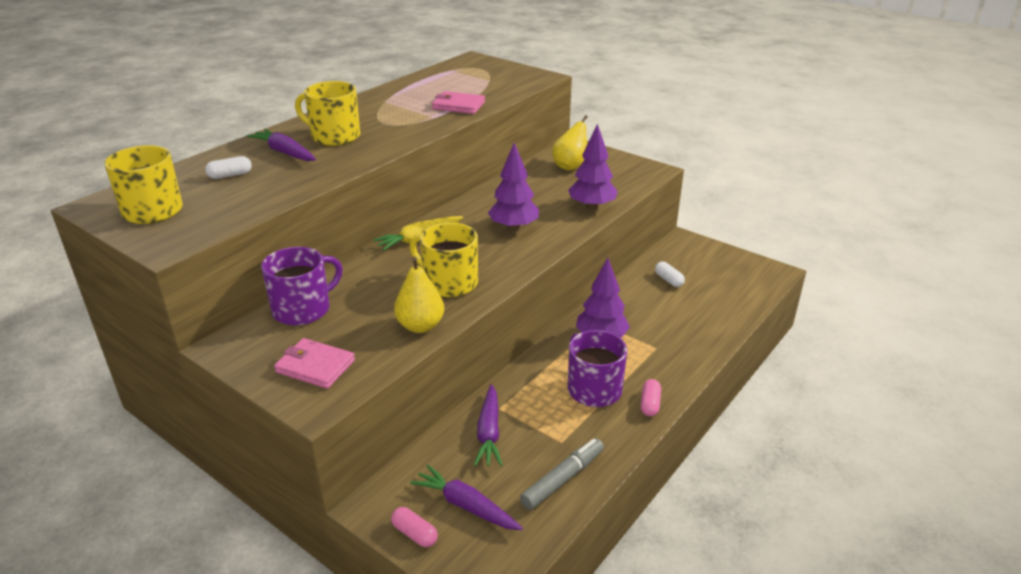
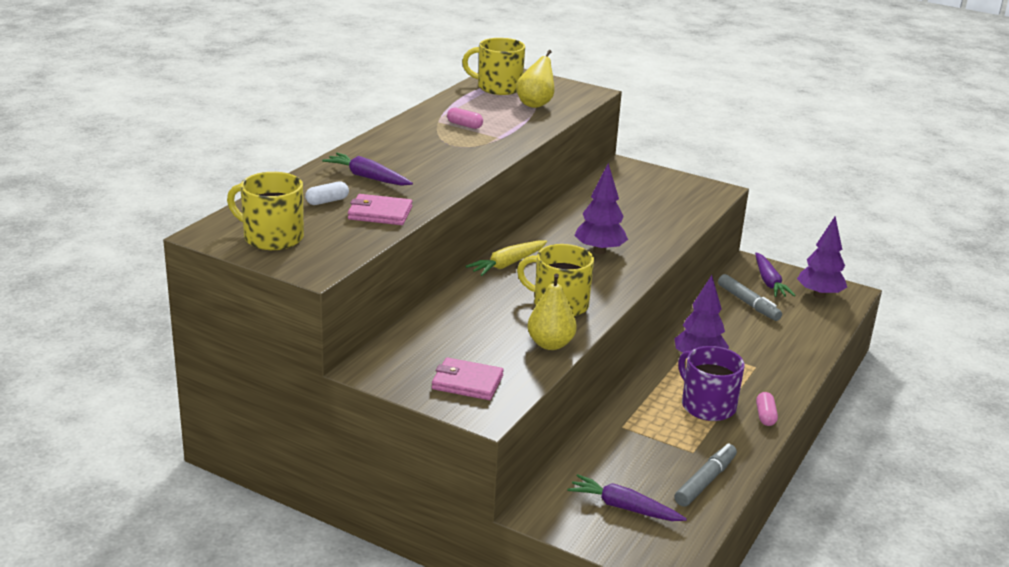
camera: 10 degrees left, 5 degrees down
(303, 309) = (425, 333): purple mug -> none
(334, 136) = (409, 159): yellow mug -> yellow mug (498, 87)
(414, 534) = (586, 532): pink capsule -> pink capsule (464, 125)
(458, 105) = (520, 125): pink wallet -> pink wallet (380, 213)
(489, 433) = (621, 447): purple carrot -> purple carrot (769, 282)
(570, 166) = (631, 188): yellow pear -> yellow pear (535, 104)
(591, 207) = (670, 228): purple tree -> purple tree (819, 295)
(668, 280) = (748, 303): white capsule -> grey marker

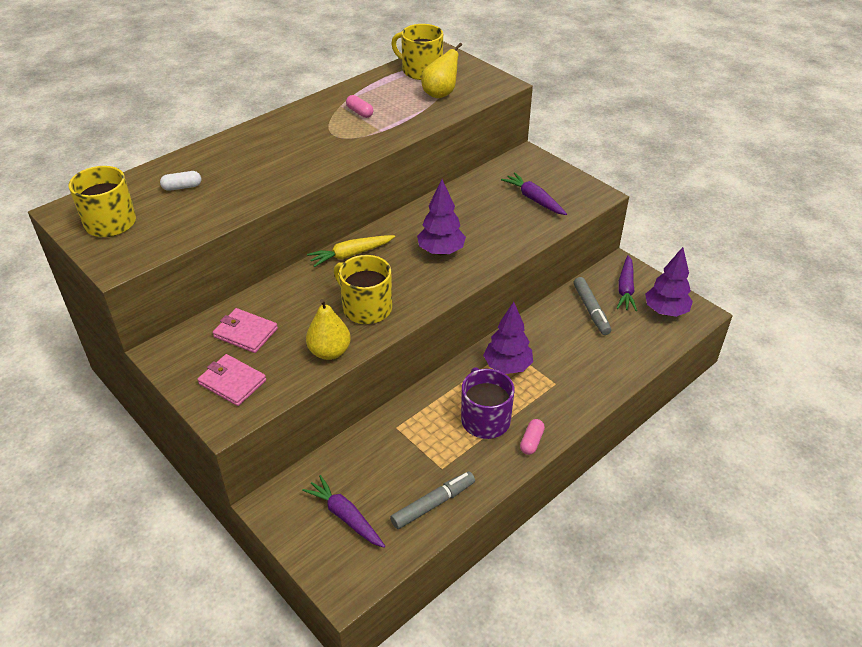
camera: 20 degrees right, 15 degrees up
(367, 177) = (234, 163): purple carrot -> purple carrot (534, 199)
(380, 213) = (215, 207): pink wallet -> pink wallet (245, 333)

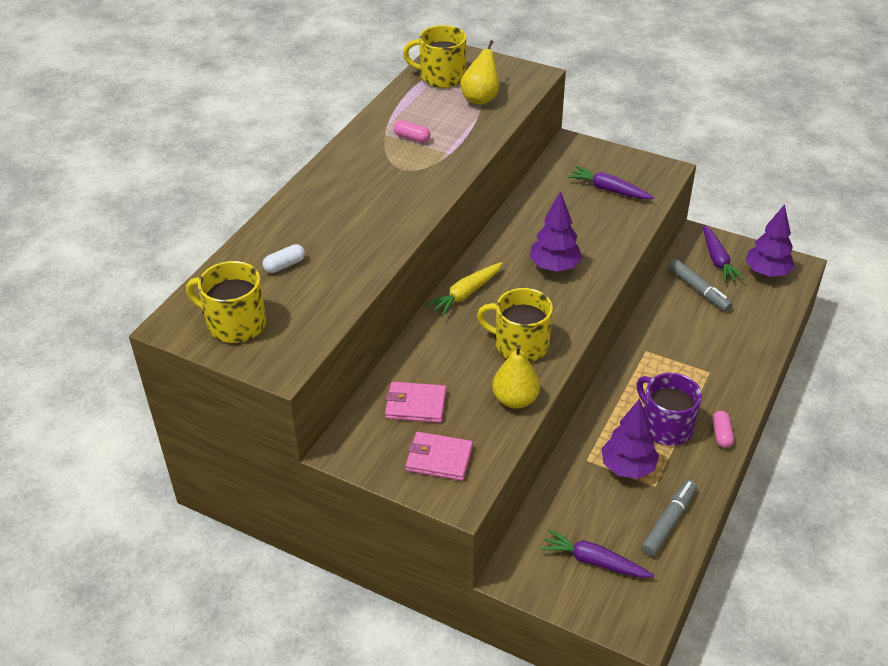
camera: 20 degrees left, 0 degrees up
(507, 366) = (654, 368): purple tree -> purple tree (627, 467)

